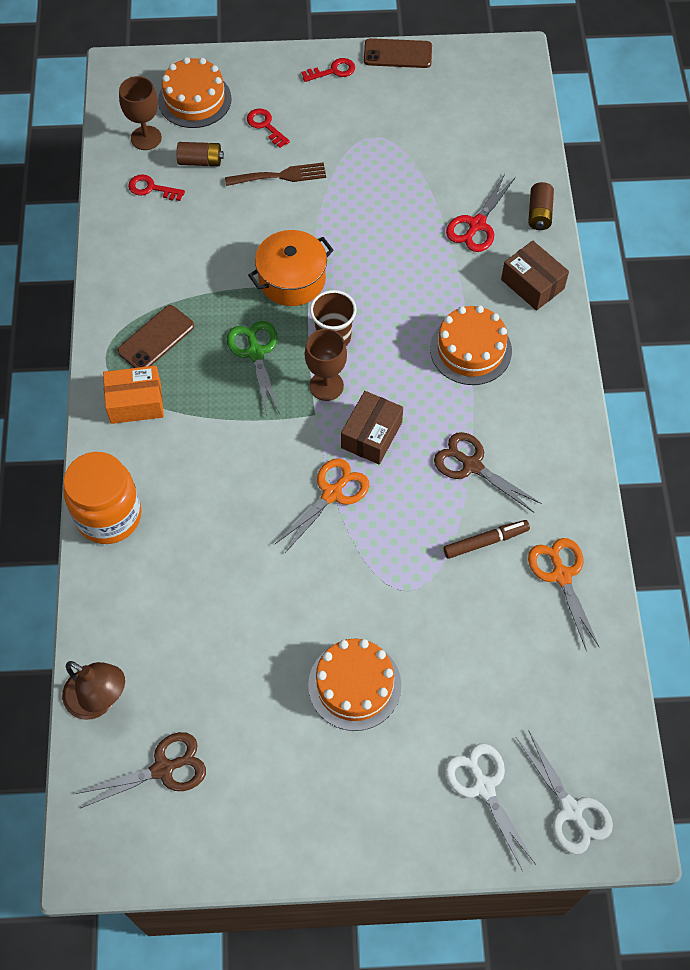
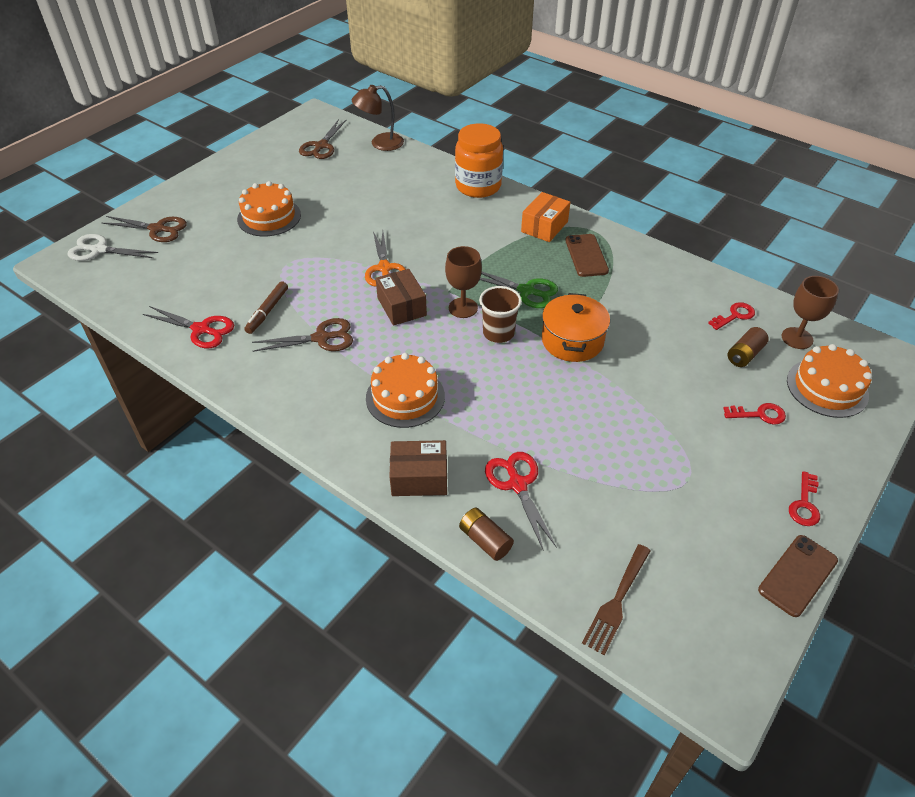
camera: 130 degrees right, 15 degrees down
(280, 176) = (688, 392): brown fork -> brown fork (616, 602)
(483, 787) = (157, 229): white scissors -> brown scissors
(561, 575) = (201, 329): orange scissors -> red scissors

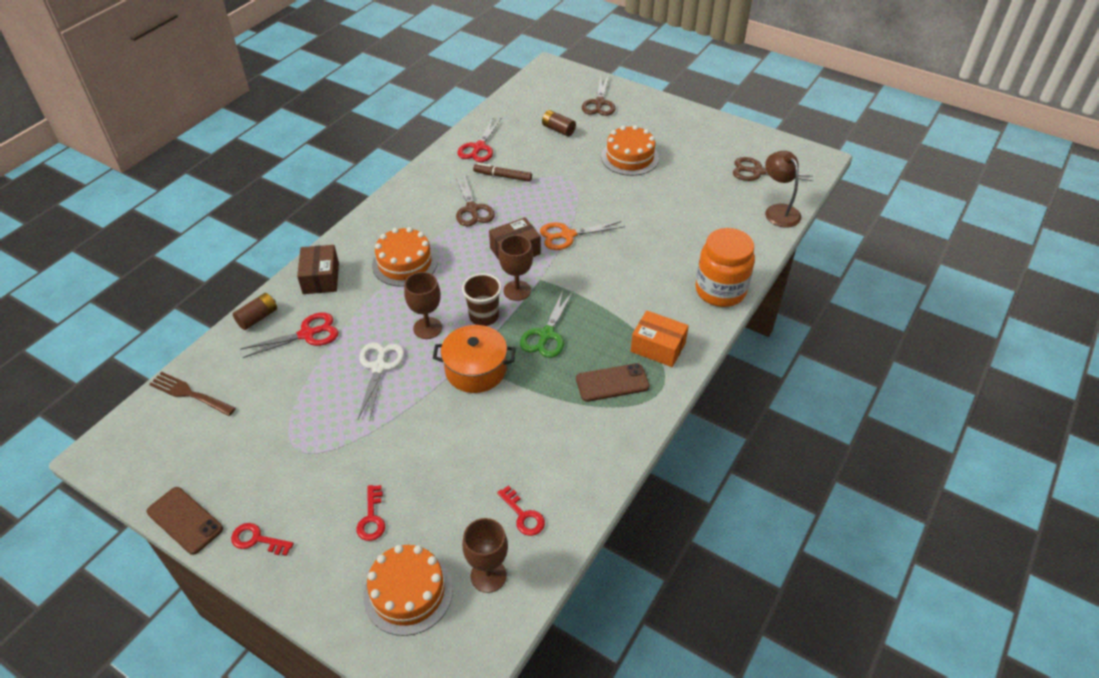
camera: 85 degrees right, 0 degrees up
(99, 250) = (567, 82): white scissors -> white scissors (379, 367)
(513, 376) = (427, 328): none -> brown goblet
(744, 355) = (459, 517): brown battery -> brown battery (558, 130)

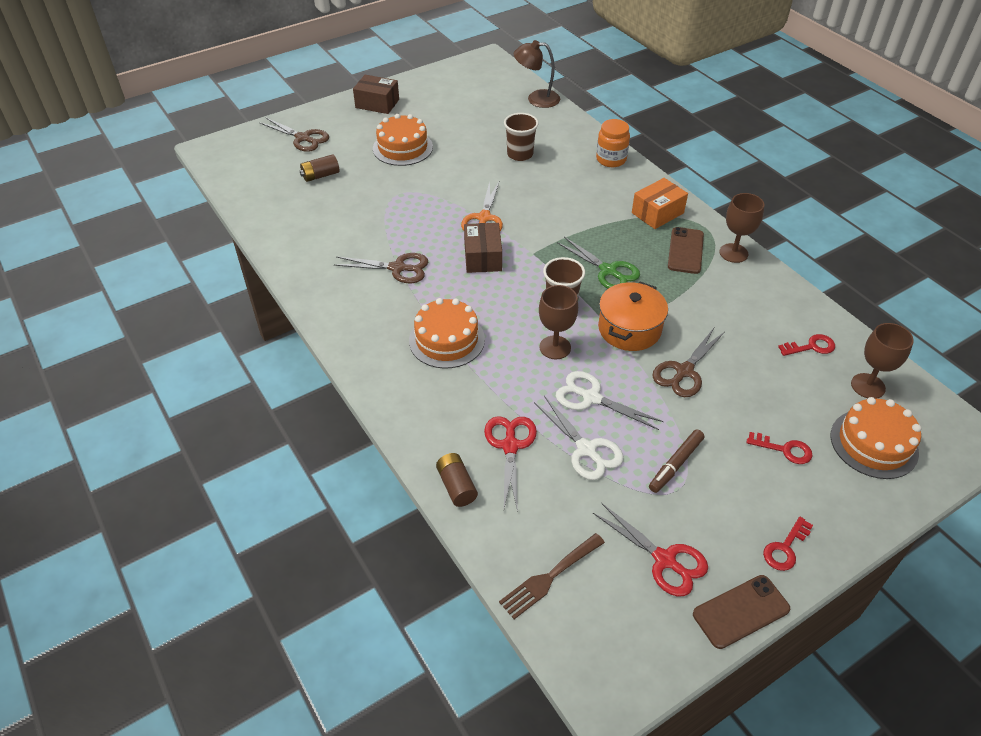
camera: 65 degrees left, 0 degrees up
(320, 380) = (586, 449): none -> white scissors
(321, 278) = (425, 414): brown box -> brown box (377, 103)
(479, 147) = (300, 235): red scissors -> red scissors (664, 560)
(502, 176) = (362, 233): brown marker -> brown marker (675, 464)
(517, 290) = (539, 272): brown goblet -> brown goblet (733, 253)
(677, 228) = (520, 154): none -> brown cup
(720, 291) = (611, 159): orange jar -> orange jar, size x0.65
(757, 172) = (480, 91): brown scissors -> brown scissors (684, 371)

